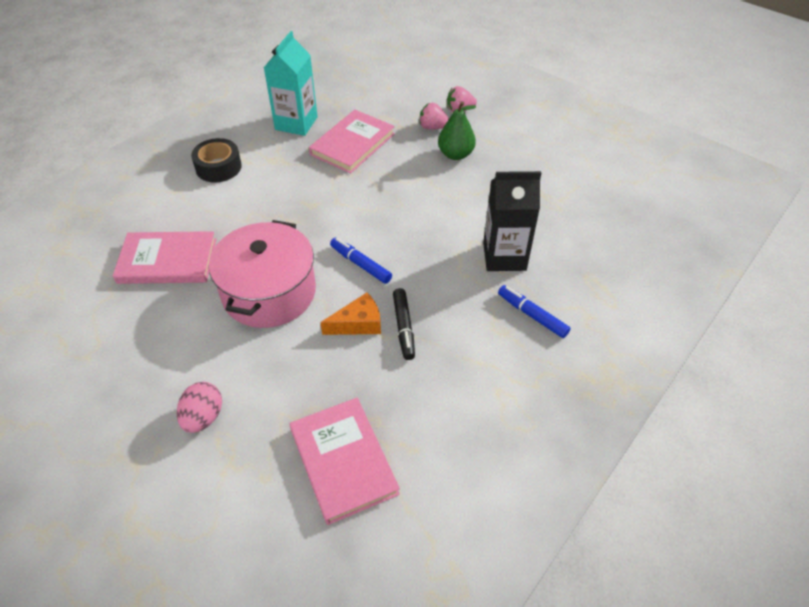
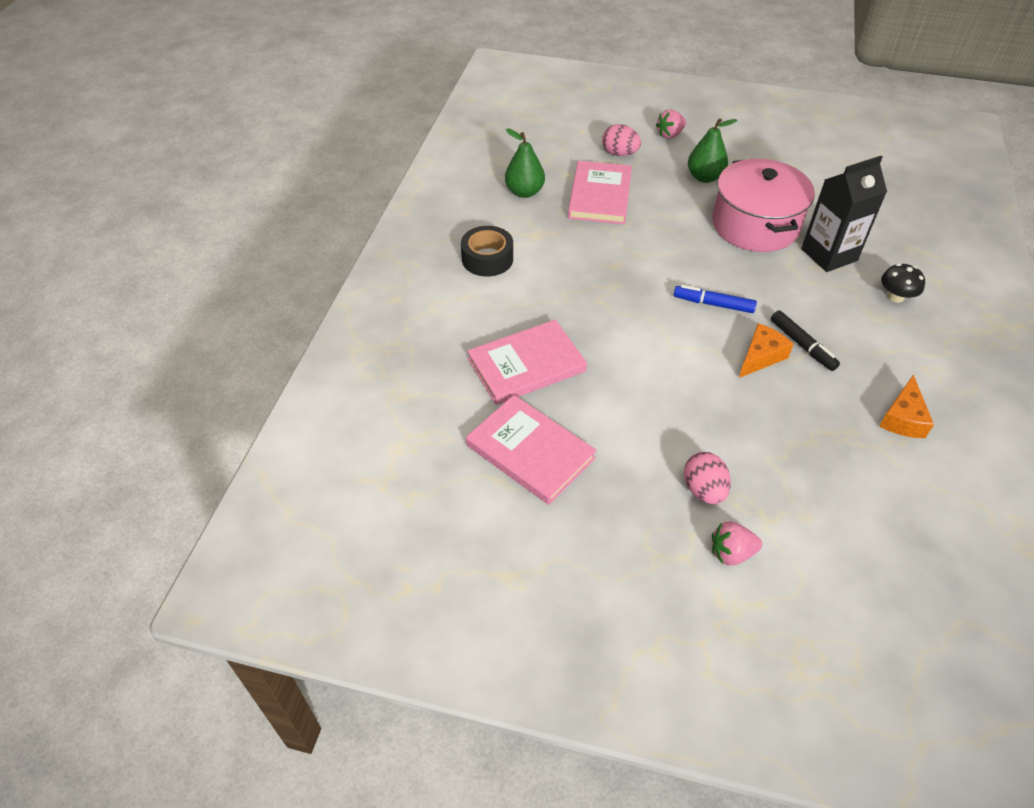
camera: 25 degrees left, 0 degrees up
(269, 292) = (654, 358): pink pot -> pink pot (755, 225)
(296, 123) = (524, 192): turquoise carton -> green pear
(343, 461) = (857, 475): pink book -> pink book (530, 451)
(401, 114) = (619, 153): none -> pink egg
(433, 127) = (660, 158): pink strawberry -> pink strawberry (731, 553)
(433, 428) = (903, 418): none -> orange cheese
(532, 315) = (896, 296): blue marker -> black mushroom

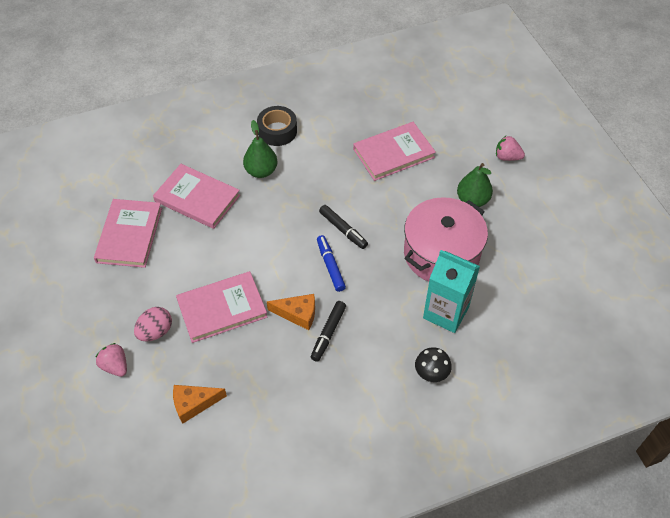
camera: 55 degrees right, 5 degrees up
(524, 192) = (361, 114): green pear -> green pear (261, 171)
(619, 153) = (454, 140): pink egg -> none
(671, 274) = (343, 229): none -> black marker
(710, 415) = (222, 309): none -> pink book
(829, 255) = (446, 312): black carton -> turquoise carton
(903, 418) = (298, 420): orange cheese -> orange cheese (194, 404)

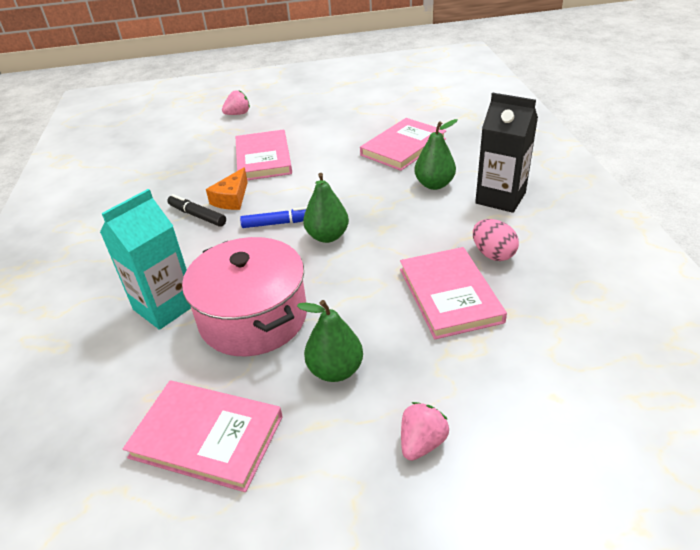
camera: 105 degrees right, 15 degrees down
(129, 235) = (368, 116): pink book -> pink book (206, 437)
(155, 332) = (259, 129): pink egg -> pink egg (493, 254)
(194, 404) = (179, 145): orange cheese -> none
(277, 131) = (500, 198): black tape -> black carton
(343, 229) = (327, 236): black marker -> green pear
(431, 372) = (100, 282): black mushroom -> none

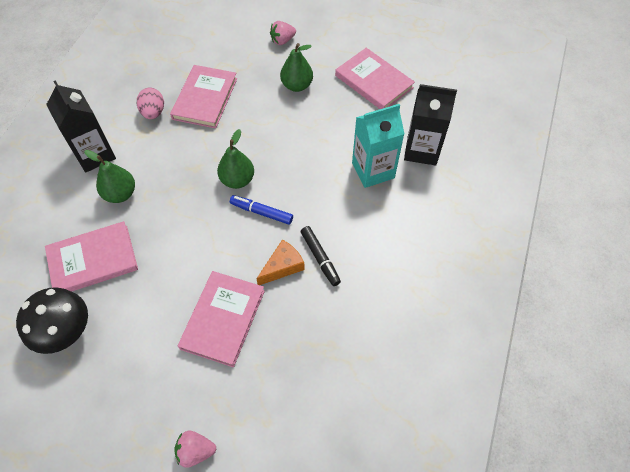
camera: 155 degrees left, 20 degrees up
(98, 358) = (421, 150): none -> black carton
(253, 317) = (322, 136): pink pot -> none
(378, 118) = (65, 331): none -> black mushroom

